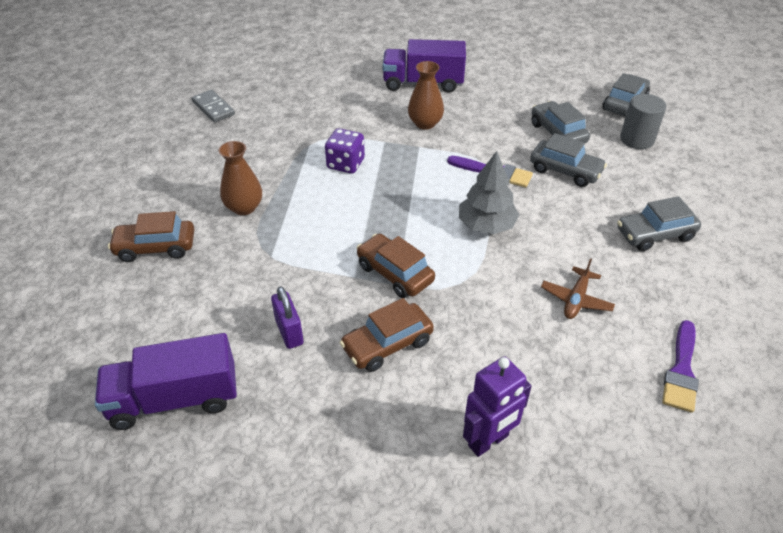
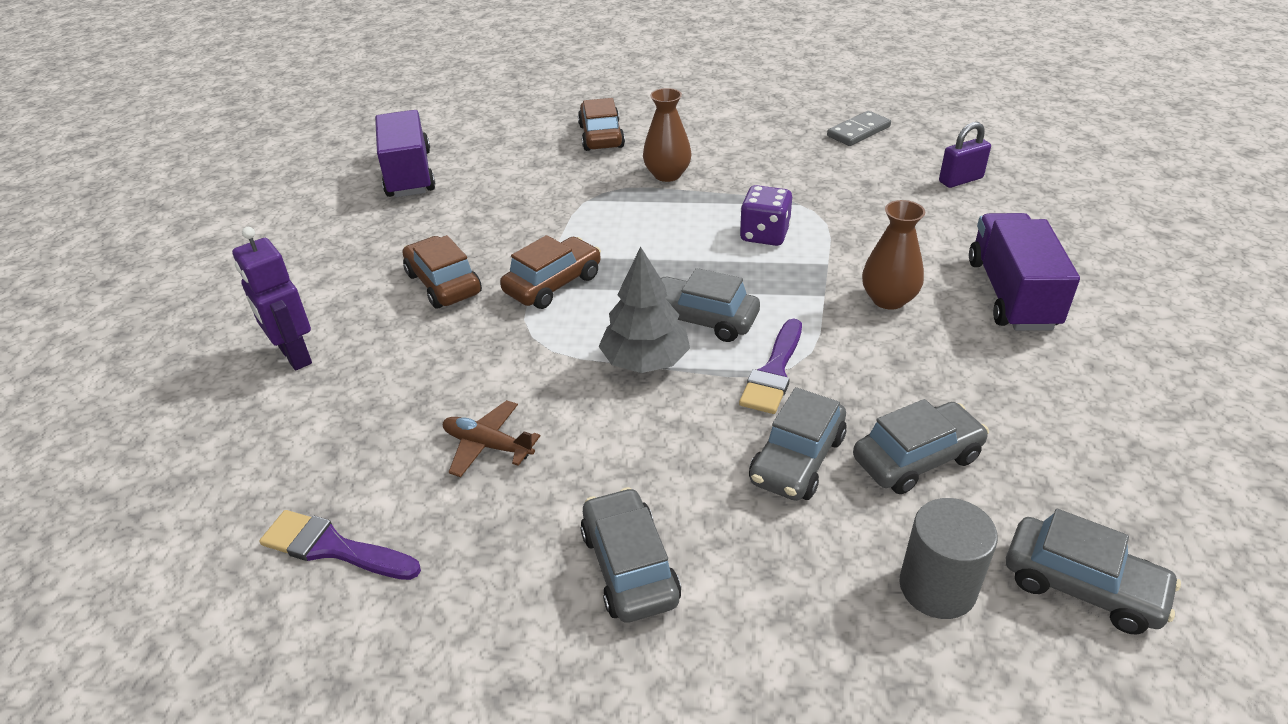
camera: 90 degrees right, 5 degrees down
(289, 332) = (474, 222): purple padlock -> purple padlock (960, 180)
(442, 198) = (702, 319): none -> grey car

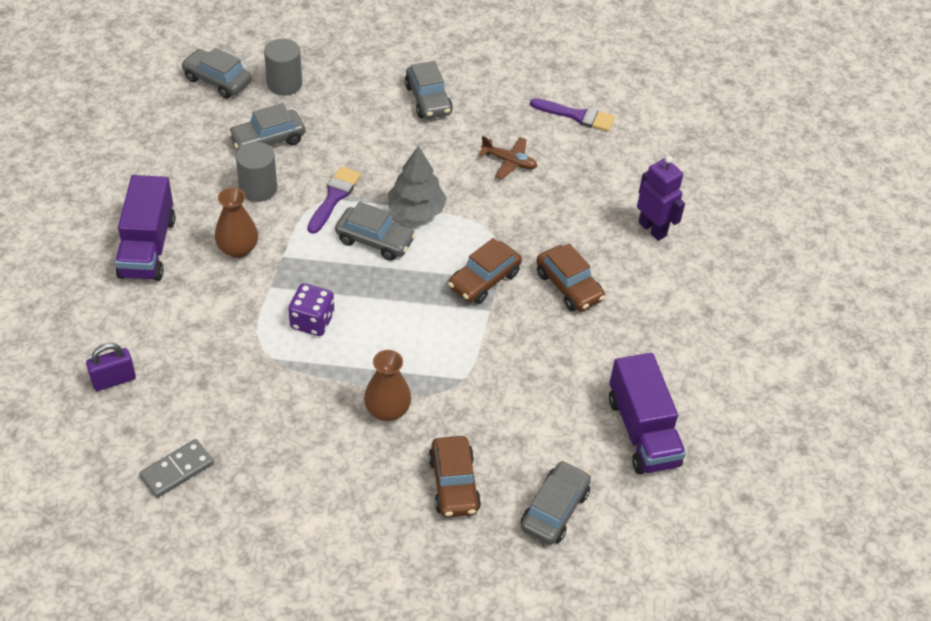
camera: 175 degrees right, 10 degrees up
(797, 459) = (334, 143): grey car -> grey car (554, 509)
(896, 377) = (258, 188): none -> grey cylinder

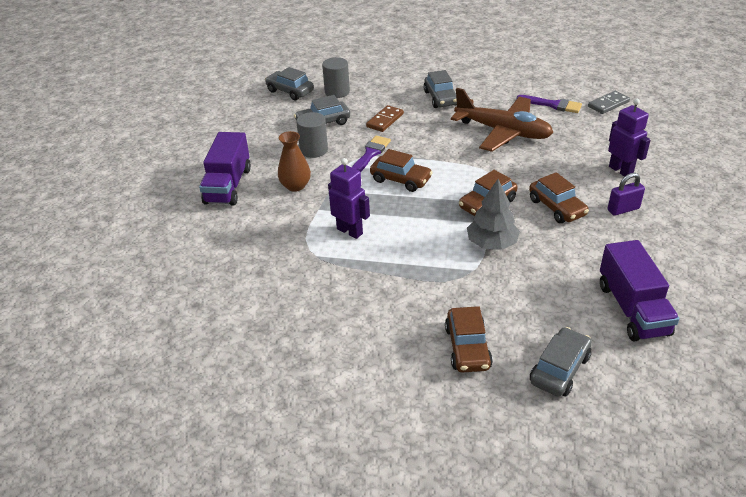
camera: 10 degrees right, 10 degrees down
(114, 380) = (190, 270): purple padlock -> purple padlock (623, 209)
(177, 470) = (231, 334): grey domino -> grey domino (608, 104)
(312, 321) = (350, 231): purple dice -> purple robot
(352, 138) = (385, 120): none -> brown domino
(375, 240) = (400, 180): grey car -> brown car
(387, 410) = (409, 292): brown vase -> none
(416, 210) = (432, 161): grey tree -> grey tree (492, 243)
(509, 162) = (503, 132): brown plane -> brown plane, size x2.23

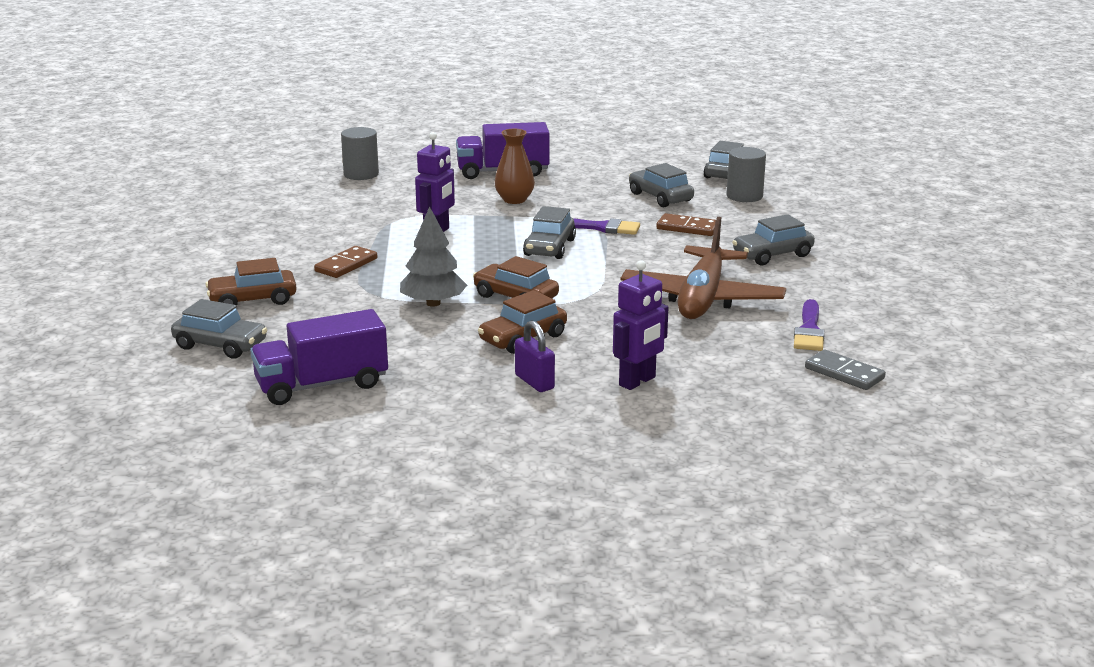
camera: 75 degrees right, 15 degrees down
(314, 150) = (594, 199): grey cylinder -> grey cylinder (361, 174)
(400, 180) = (549, 247): brown car -> grey car
(404, 286) = (346, 265): none -> brown domino

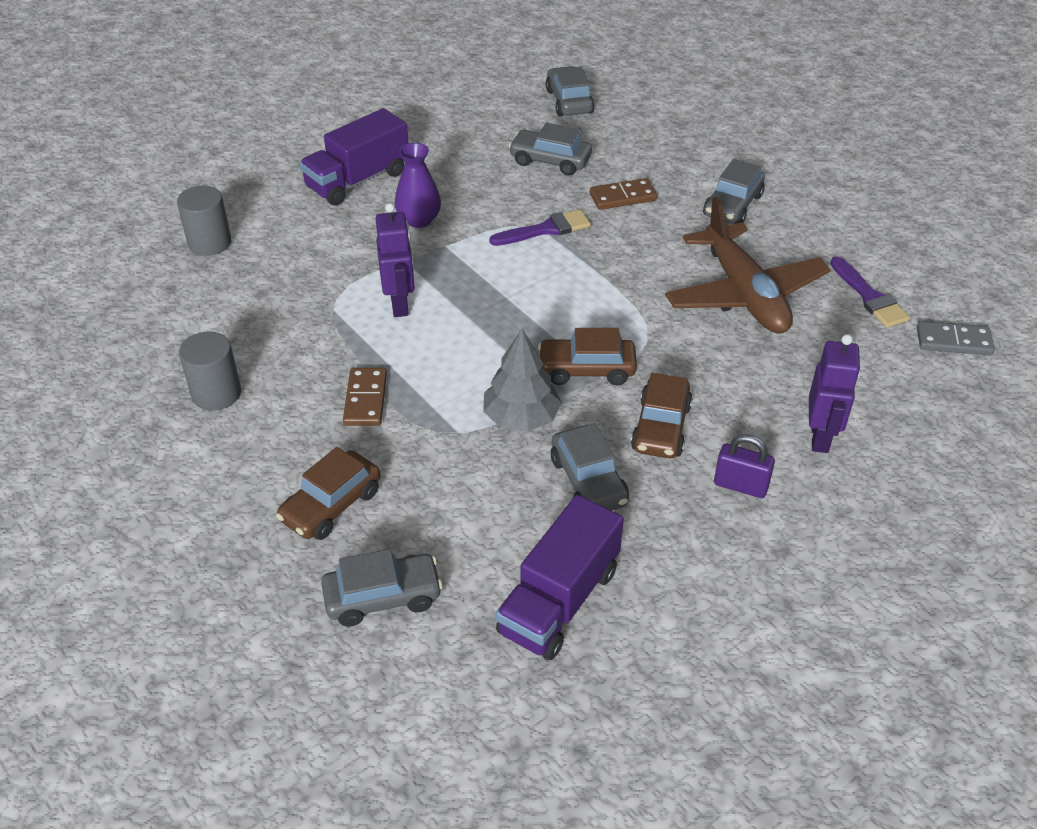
camera: 35 degrees left, 20 degrees up
(514, 200) = (419, 220): brown vase -> purple vase
(549, 247) = (534, 280): grey car -> grey car (588, 481)
(744, 196) = (620, 130): grey cylinder -> grey cylinder (216, 393)

